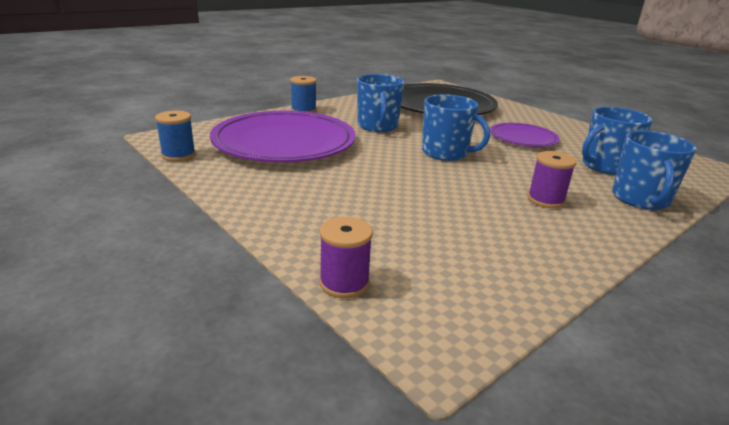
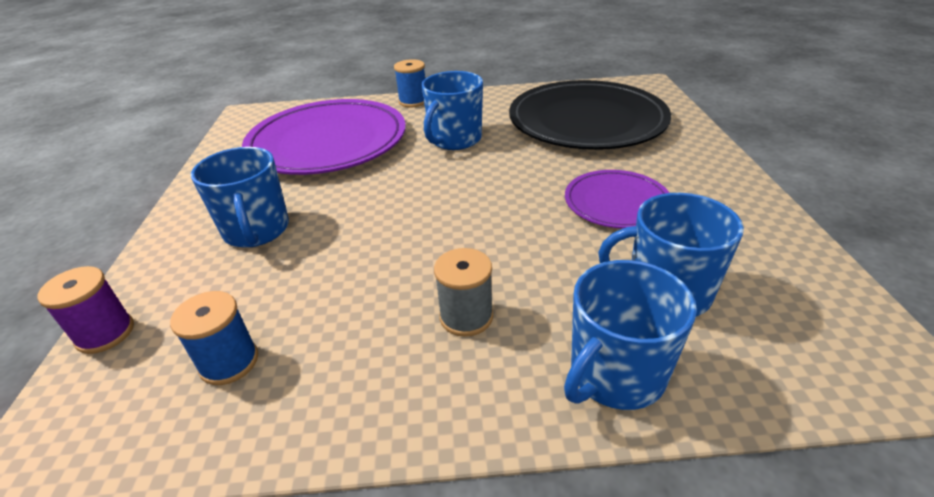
camera: 40 degrees right, 10 degrees up
(178, 155) = (226, 138): blue spool -> blue spool (229, 362)
(446, 153) = (467, 200): blue mug -> blue mug (257, 231)
(545, 200) = (466, 317): purple spool -> grey spool

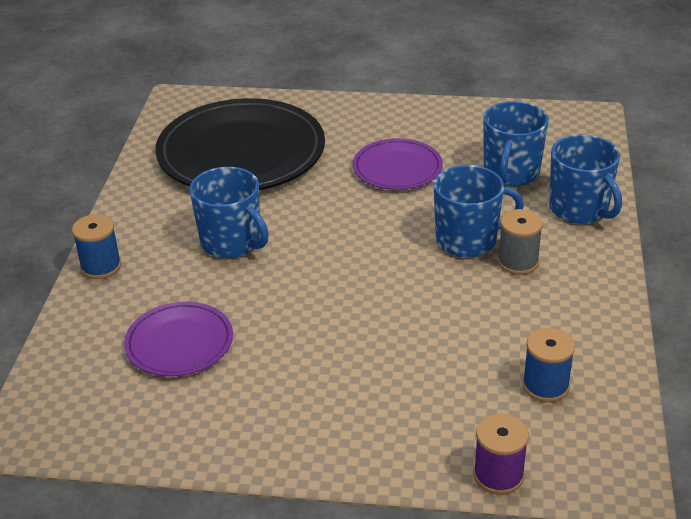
camera: 80 degrees left, 0 degrees up
(257, 231) = (362, 389): blue mug -> blue mug (468, 240)
(328, 142) = (179, 343): purple plate -> purple plate, size x0.52

